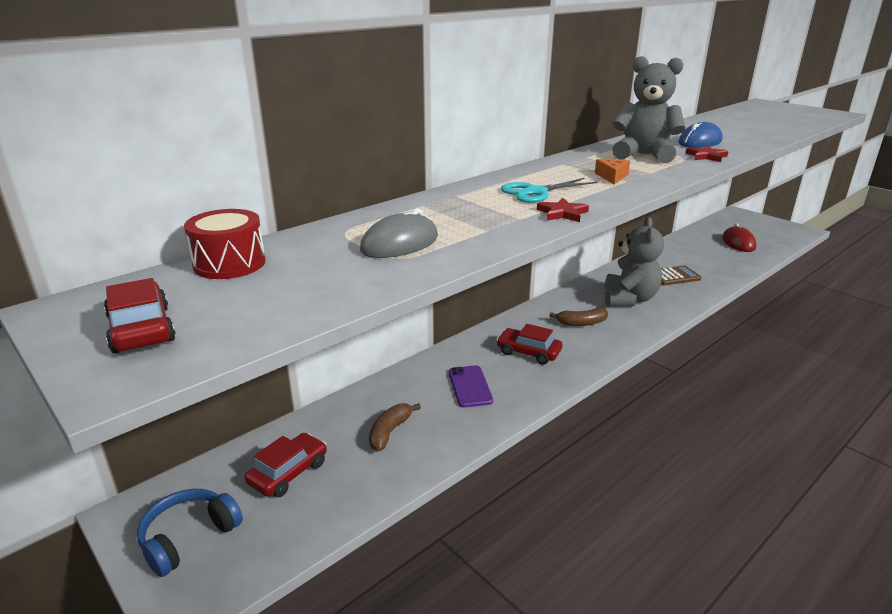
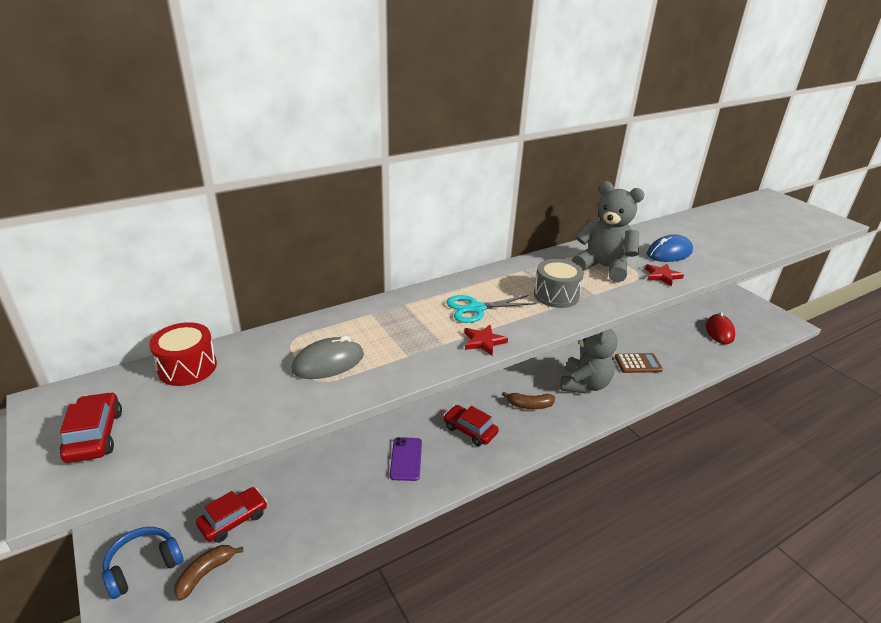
camera: 10 degrees right, 5 degrees up
(390, 432) = (324, 494): brown banana -> brown banana (206, 573)
(612, 176) = (556, 295): orange cheese -> grey drum

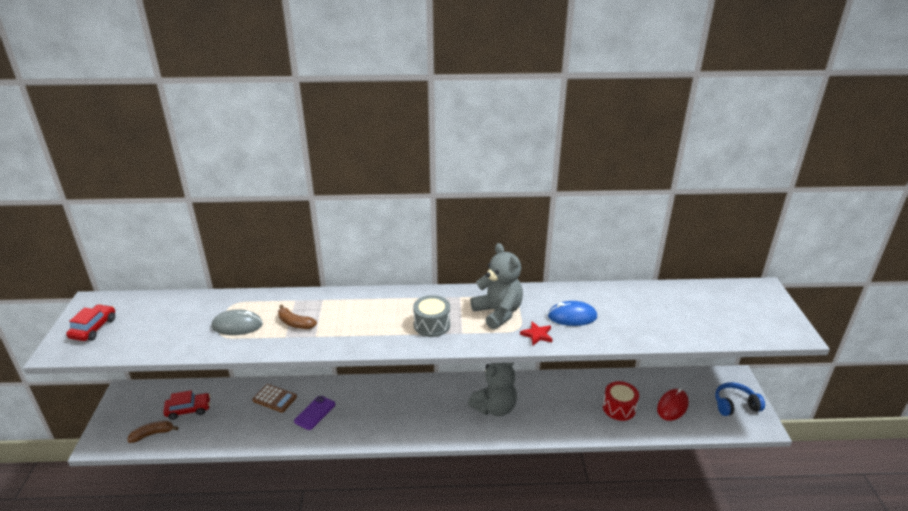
camera: 30 degrees right, 0 degrees up
(143, 566) = (128, 416): blue headphones -> blue headphones (735, 405)
(187, 367) = (165, 303): red drum -> red drum (619, 408)
(470, 430) = (374, 410): red car -> none
(476, 309) = (364, 317): turquoise scissors -> none
(483, 342) = (341, 343): red star -> none
(529, 405) = (435, 408): brown banana -> brown banana (295, 323)
(638, 364) = (559, 407): brown calculator -> brown calculator (274, 398)

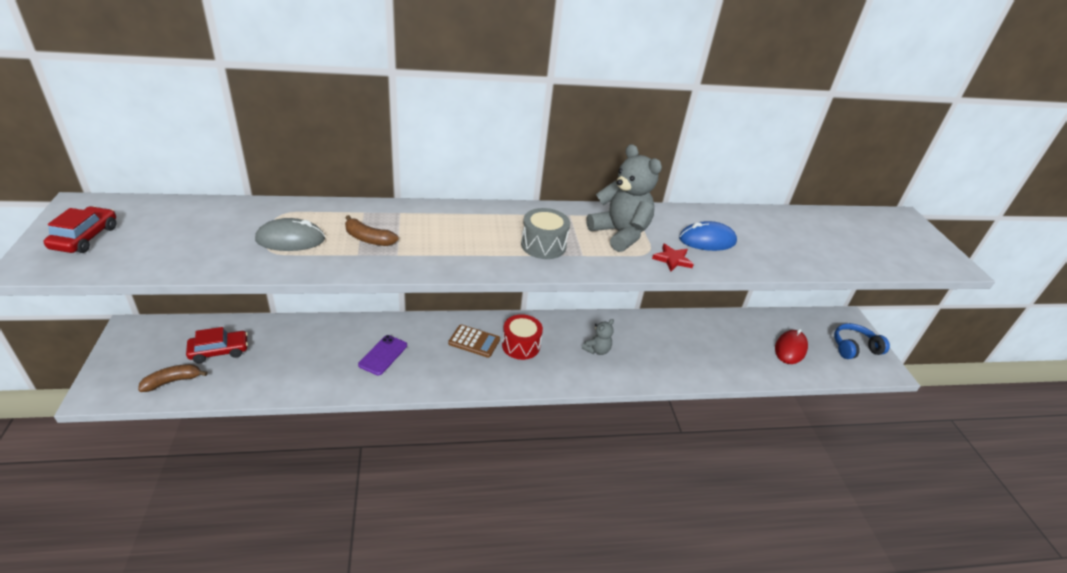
camera: 10 degrees left, 5 degrees up
(274, 398) = (330, 338): brown calculator -> brown calculator (474, 341)
(494, 408) = (597, 350): grey teddy bear -> grey teddy bear, size x0.52
(619, 408) = (734, 350): red drum -> red drum (521, 345)

